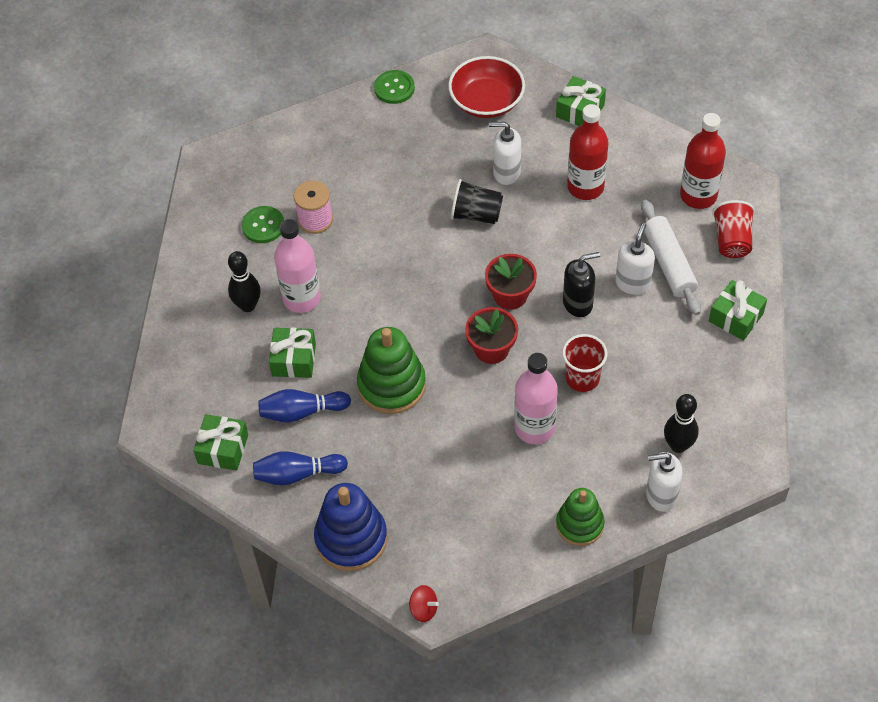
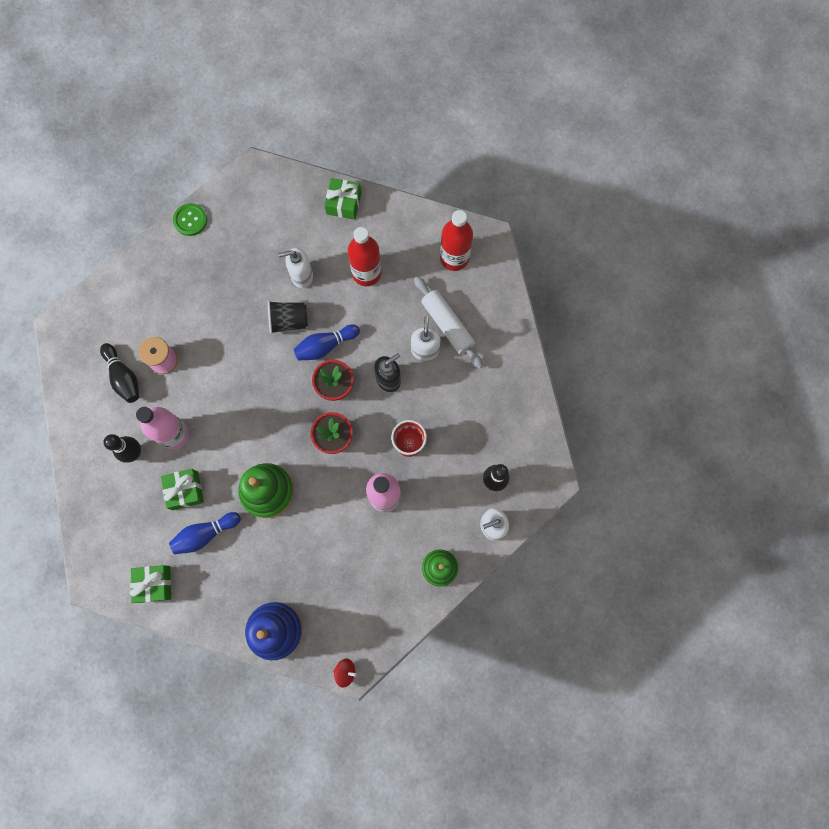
camera: 20 degrees left, 20 degrees up
(263, 225) = (124, 377): green button -> black bowling pin
(297, 474) = (218, 588): blue bowling pin -> blue bowling pin (325, 346)
(486, 101) = (268, 214): red bowl -> none
(732, 240) = (489, 291): red cup -> none
(736, 317) = (508, 359): green gift -> none

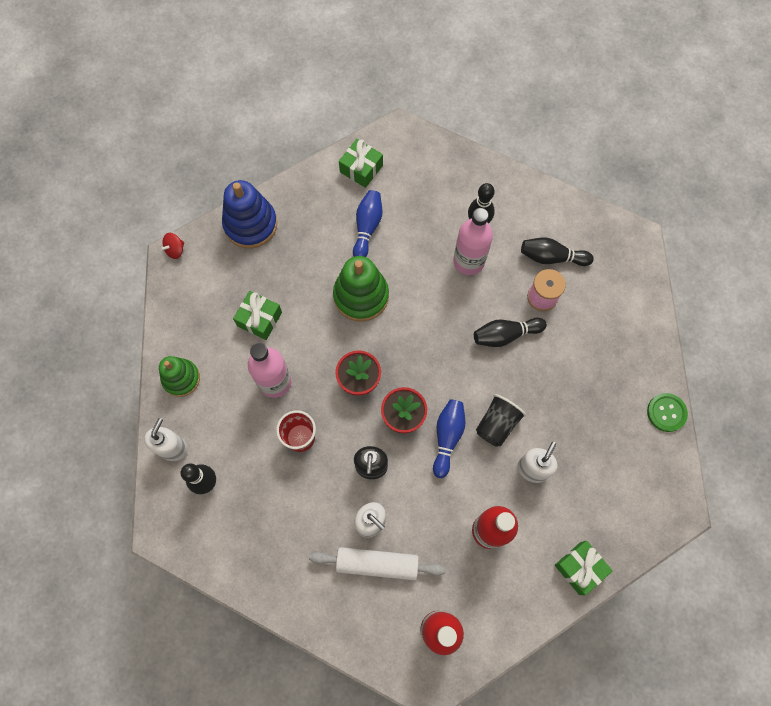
camera: 130 degrees right, 5 degrees down
(185, 490) = (415, 237): green gift -> green gift (259, 319)
(215, 364) = (505, 335): none -> black bowling pin

